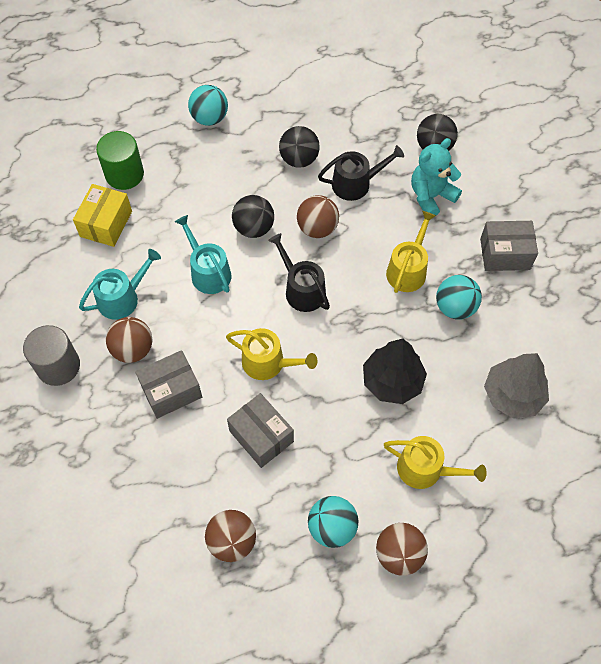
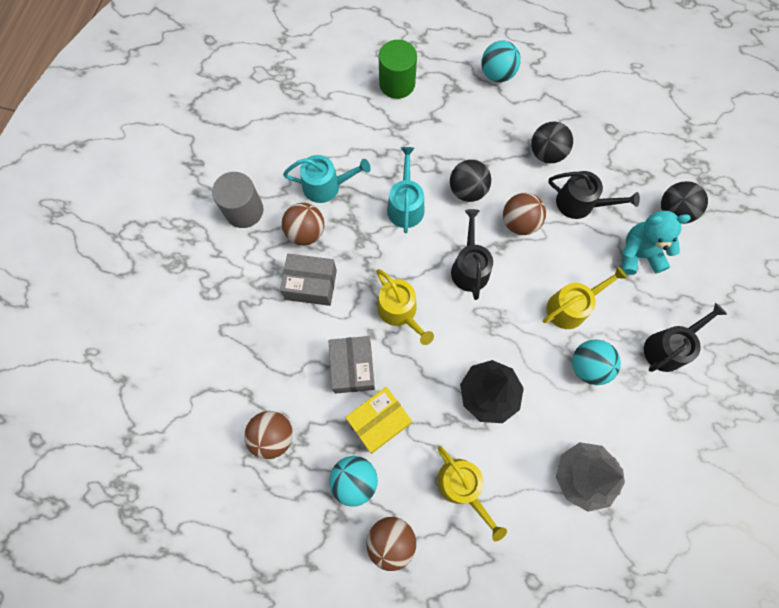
camera: 35 degrees right, 10 degrees up
(106, 224) = (355, 117): yellow box -> yellow box (379, 421)
(505, 254) = (668, 347): grey box -> black watering can

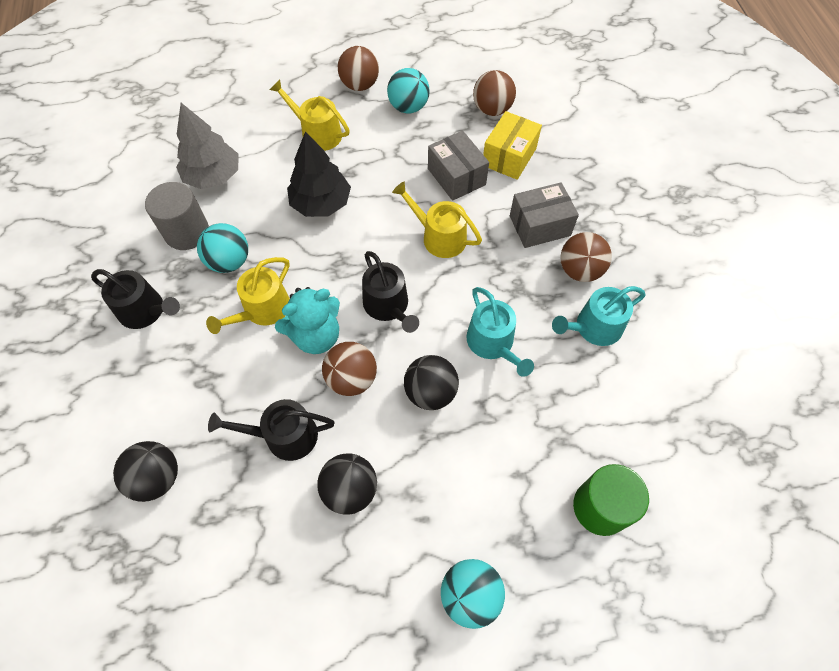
camera: 155 degrees right, 10 degrees down
(244, 211) = (658, 265): grey cylinder -> grey cylinder (187, 232)
(379, 421) = (410, 149): yellow box -> yellow box (509, 157)
(638, 254) = (195, 400): turquoise teddy bear -> turquoise teddy bear (316, 336)
(668, 347) = (146, 311): black watering can -> black watering can turned 90 degrees counterclockwise

